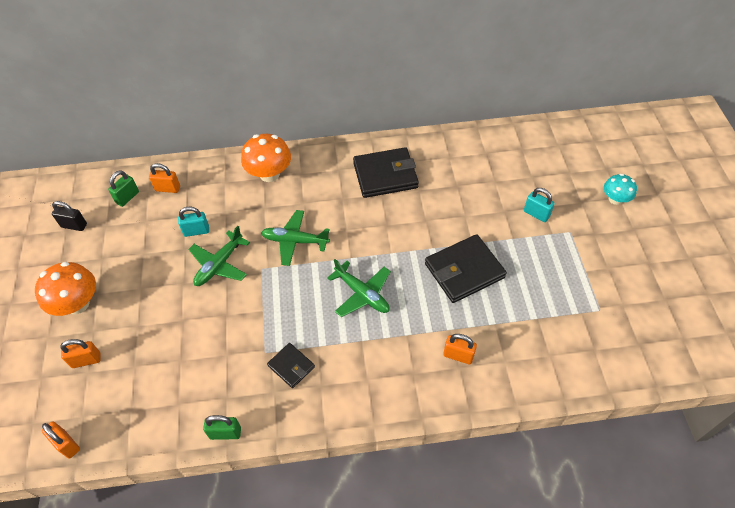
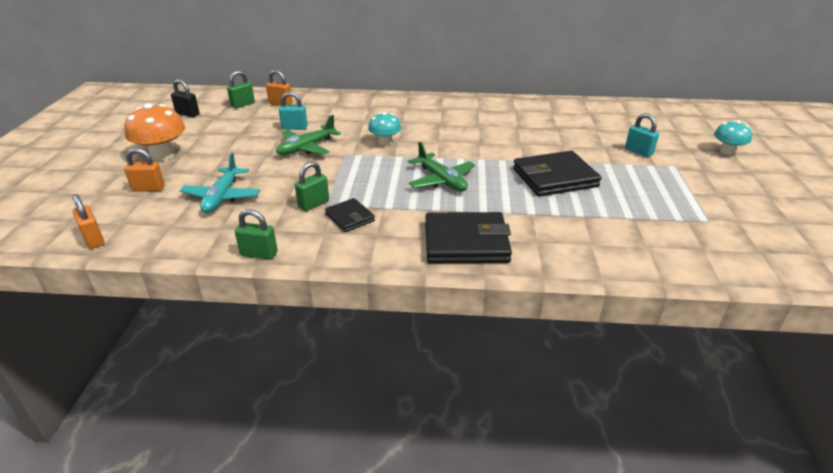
camera: 10 degrees right, 20 degrees down
(163, 359) = (222, 197): none -> turquoise plane
(253, 353) = (313, 204): none -> green padlock
(269, 174) = (376, 105): orange mushroom -> none
(295, 241) = (385, 142): green plane -> turquoise mushroom
(385, 175) = (486, 115): black wallet -> black wallet (466, 242)
(458, 355) = (537, 233): orange padlock -> none

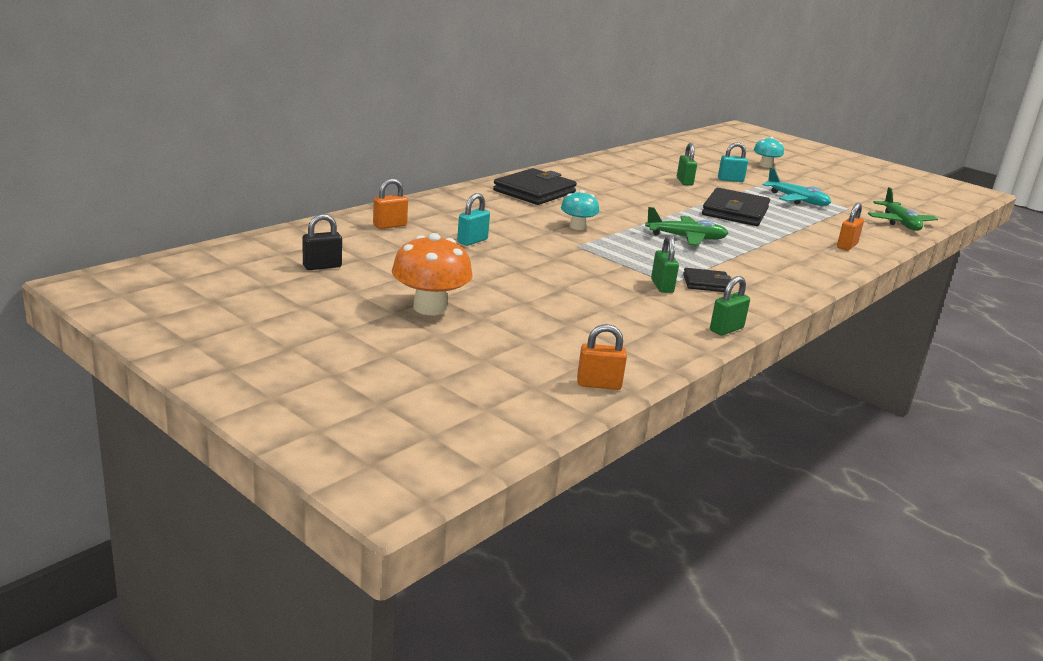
camera: 55 degrees left, 10 degrees down
(148, 188) = (512, 334): orange padlock -> orange padlock (847, 246)
(222, 197) = (589, 311): turquoise plane -> turquoise plane (797, 200)
(243, 105) = (353, 239): green padlock -> green padlock (684, 182)
(306, 148) = (534, 252): green plane -> green plane (900, 223)
(466, 242) = (796, 267): black wallet -> black wallet (534, 191)

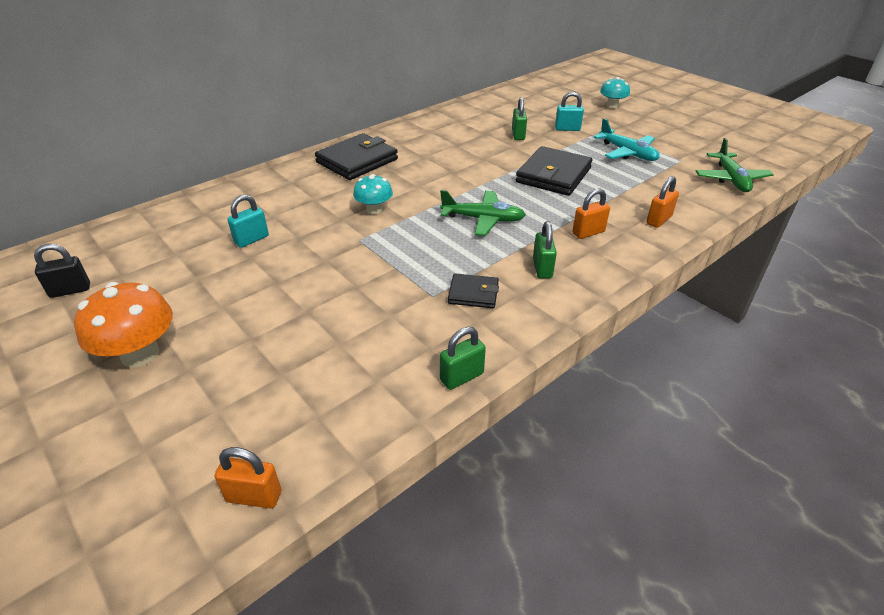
camera: 10 degrees right, 15 degrees up
(390, 225) = (181, 222): orange padlock -> orange padlock (588, 232)
(662, 286) = (420, 301): green padlock -> green padlock (542, 268)

